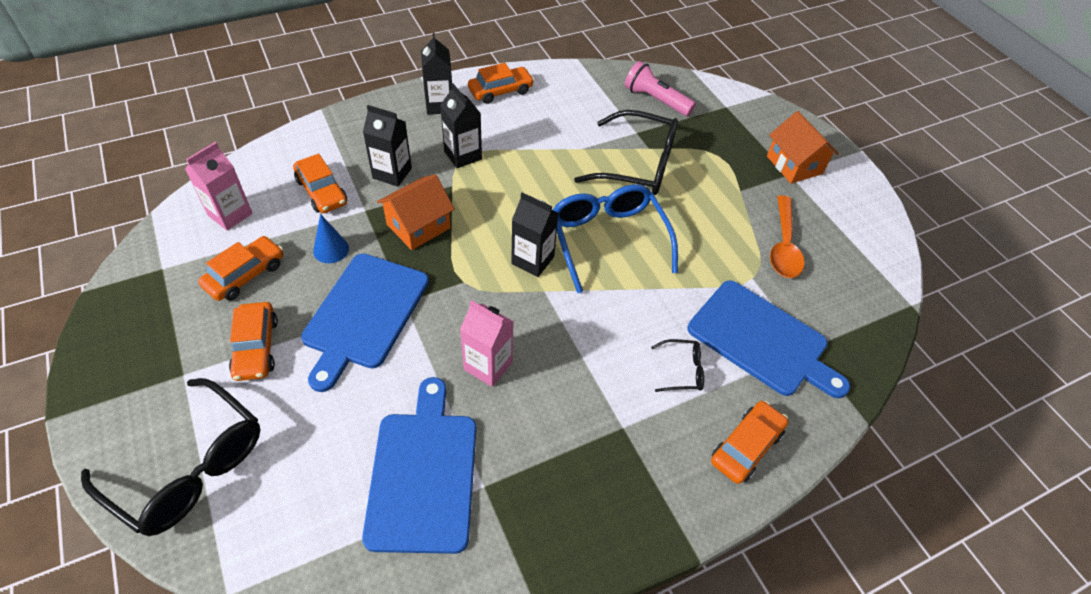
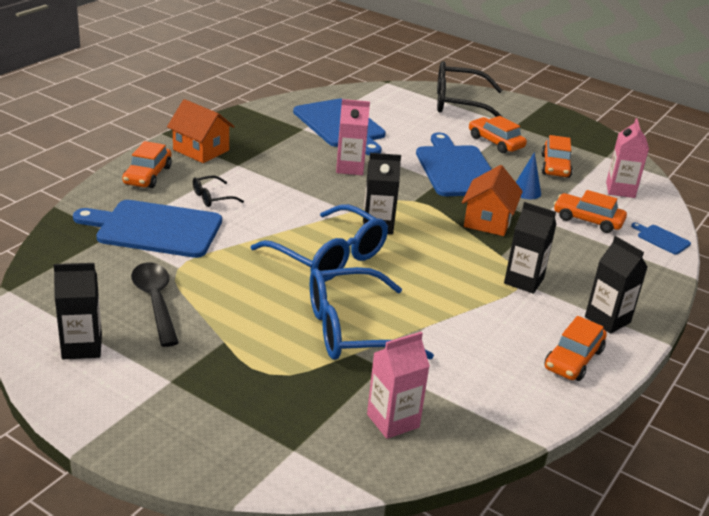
camera: 150 degrees right, 20 degrees down
(287, 148) = (661, 239): none -> blue cutting board
(392, 173) = (559, 248): black carton -> black carton (82, 347)
(638, 165) = (351, 330): black glasses -> blue glasses
(655, 100) = (393, 421): pink flashlight -> pink carton
(784, 246) = (155, 302): orange spoon -> black spoon
(794, 165) = (168, 395): orange house -> orange house (201, 150)

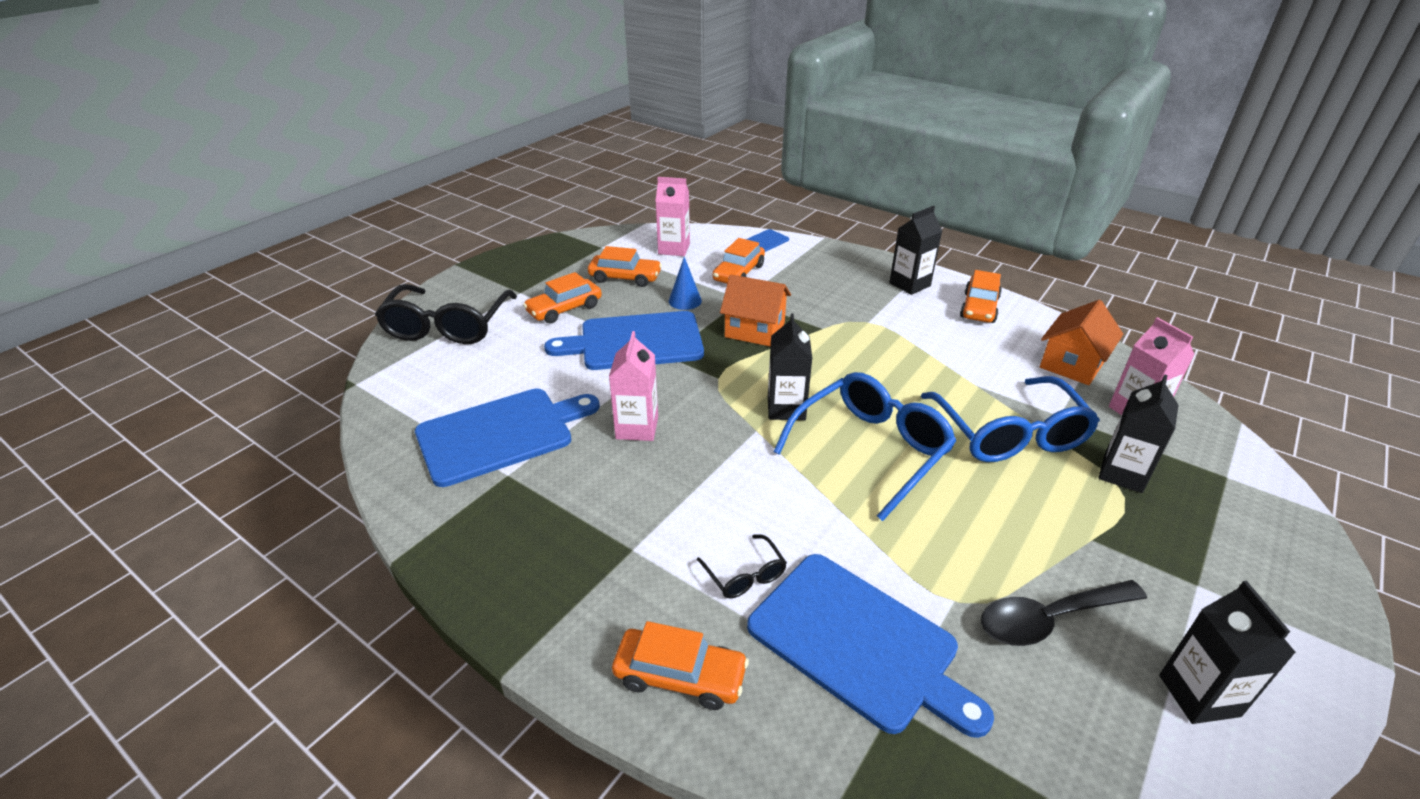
camera: 85 degrees left, 5 degrees up
(154, 229) = (859, 643): blue cutting board -> blue cutting board turned 60 degrees counterclockwise
(201, 150) = (579, 603): orange house -> orange house (1072, 364)
(523, 281) = (866, 319): black carton -> black carton (1122, 474)
(573, 359) = (979, 307): orange car -> orange car turned 75 degrees clockwise

